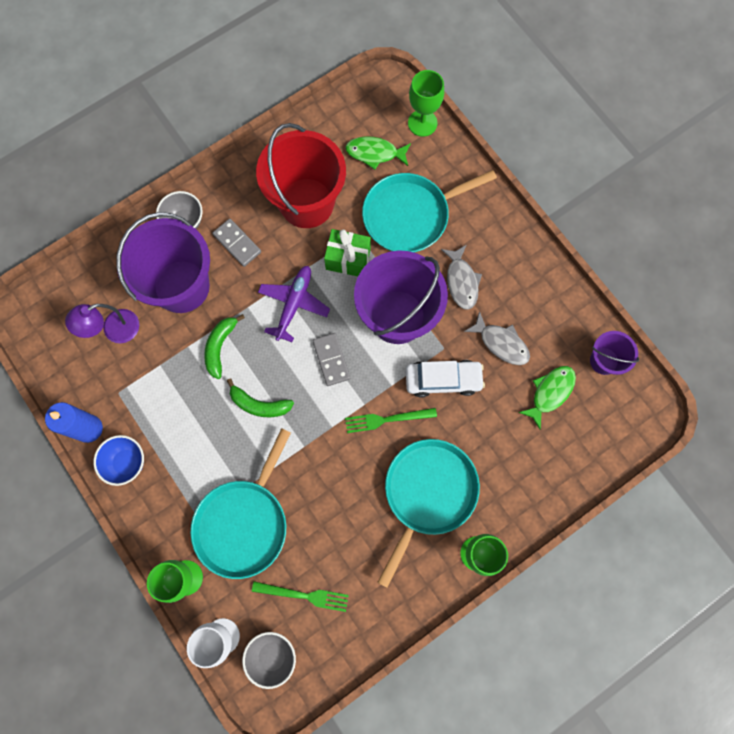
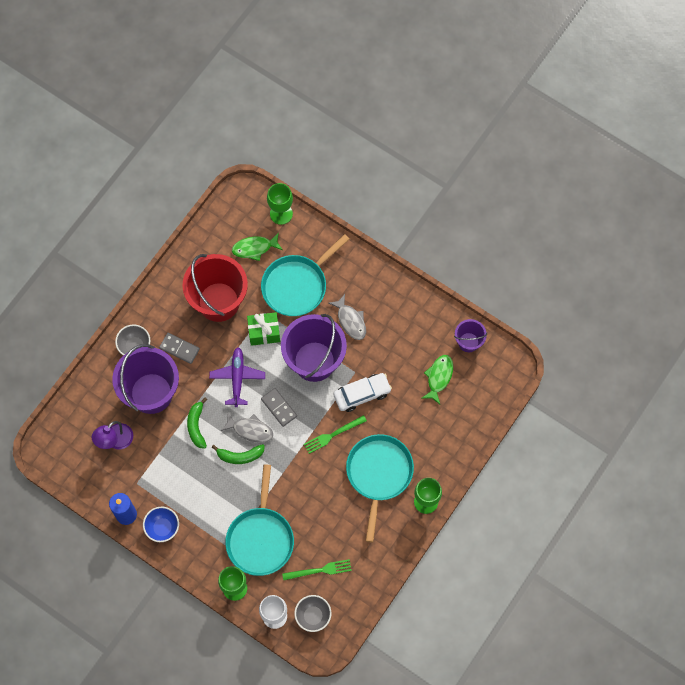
camera: 20 degrees left, 5 degrees down
(501, 343) = (393, 354): grey fish -> grey fish (250, 430)

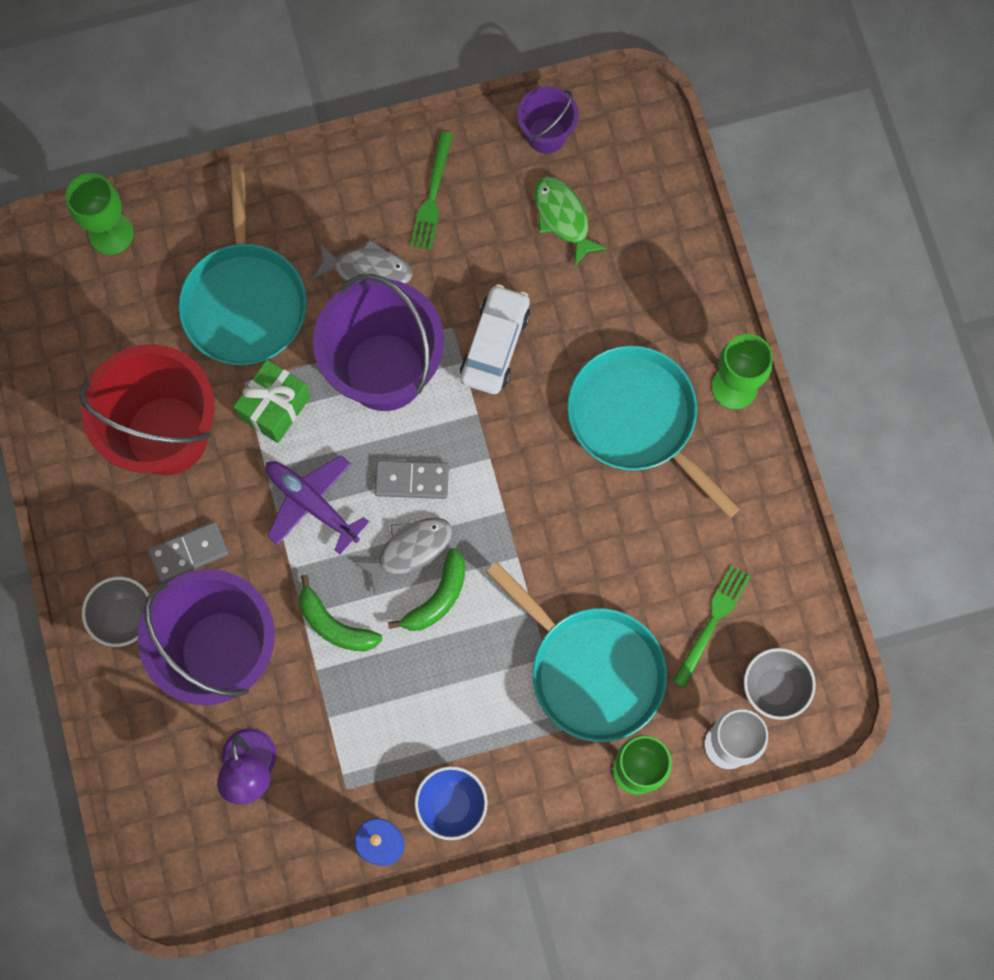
camera: 50 degrees left, 5 degrees up
(254, 248) = (130, 315): green fish -> none
(333, 434) = (521, 435): green fork -> green fork (432, 195)

